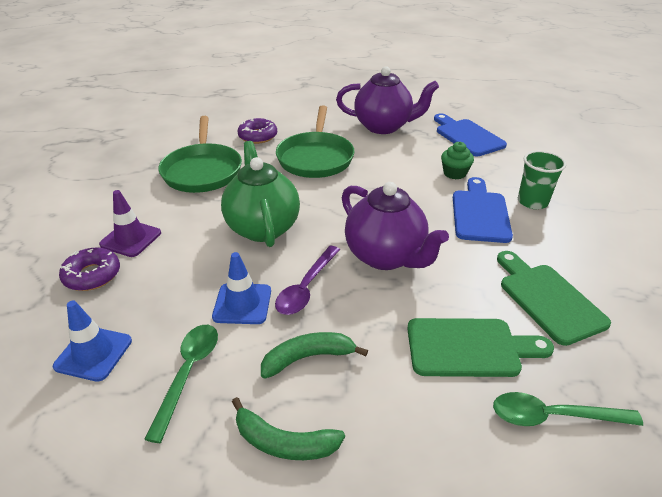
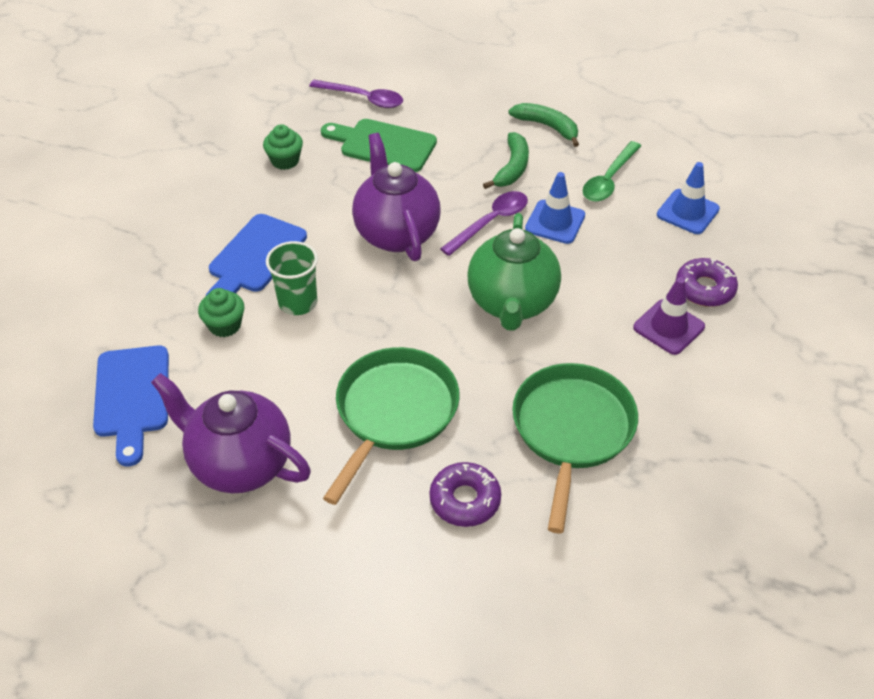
camera: 160 degrees left, 10 degrees up
(308, 358) = (512, 168): green banana -> green banana turned 75 degrees counterclockwise
(532, 202) = (180, 256): green cup -> green cup (298, 302)
(547, 299) = (285, 161): green cutting board -> green cupcake
(553, 416) = (363, 98): green spoon -> purple spoon

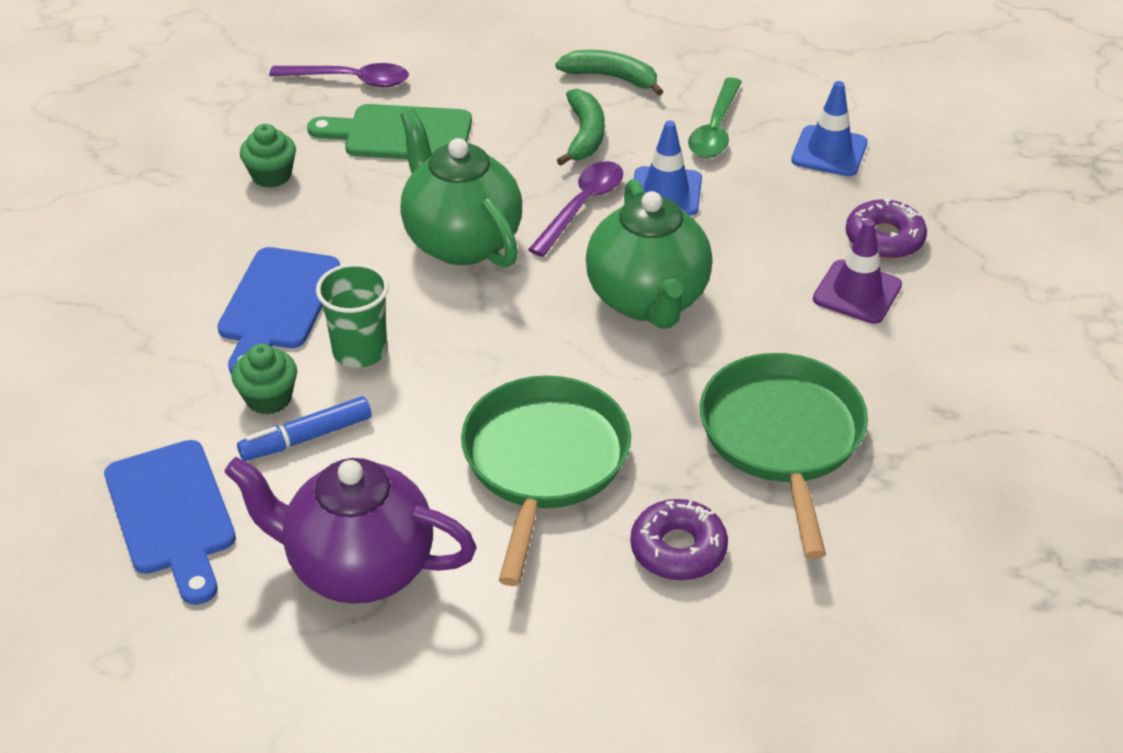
camera: 15 degrees left, 5 degrees down
(240, 359) = (307, 437): none -> blue marker
(396, 233) = (461, 241): purple teapot -> green teapot

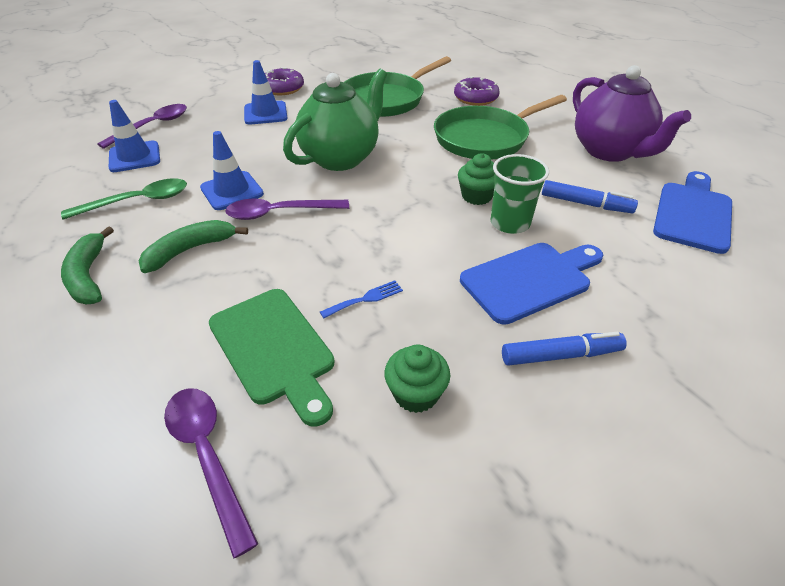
camera: 130 degrees left, 0 degrees up
(195, 262) = (560, 355): none -> blue marker
(269, 398) = (589, 232): green cupcake -> green cupcake (476, 196)
(390, 199) = (365, 299): none -> blue fork
(461, 241) = (370, 240): green teapot -> none
(857, 292) = (265, 113): purple traffic cone -> blue traffic cone
(884, 239) = (212, 119): purple donut -> purple donut (282, 88)
(911, 186) = (152, 126): none -> purple spoon

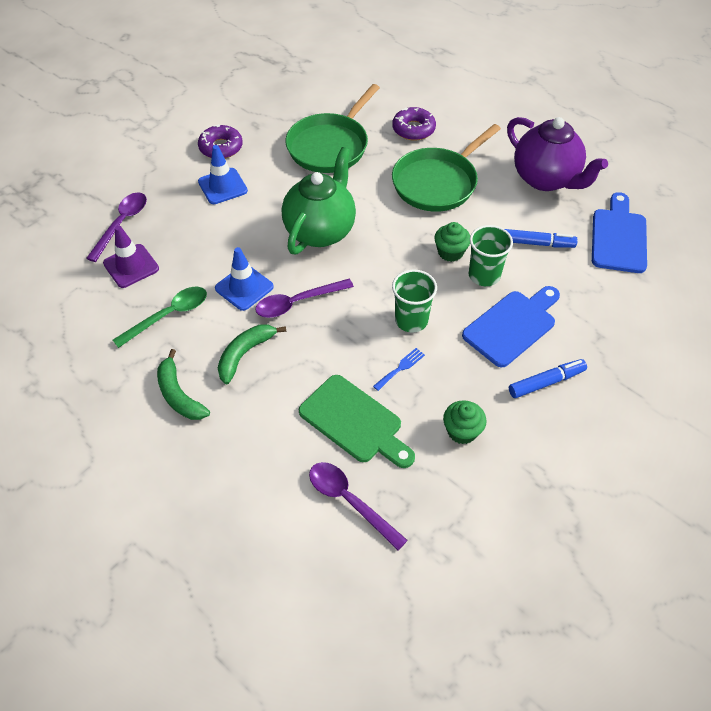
camera: 15 degrees left, 10 degrees up
(134, 157) = (131, 266): blue traffic cone -> purple traffic cone
(402, 251) = (411, 320): none -> green cup

